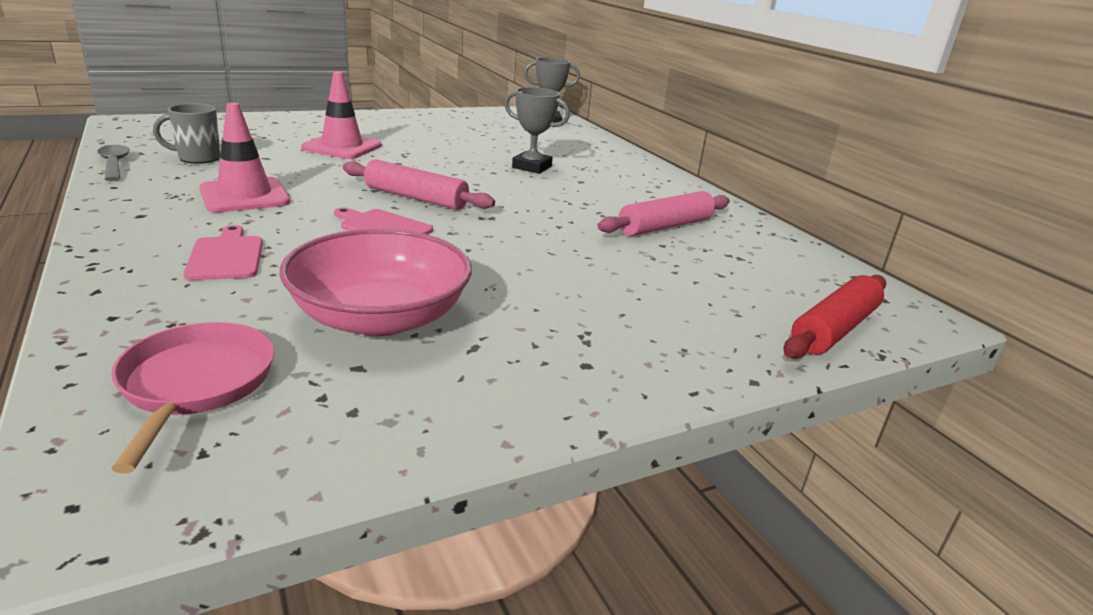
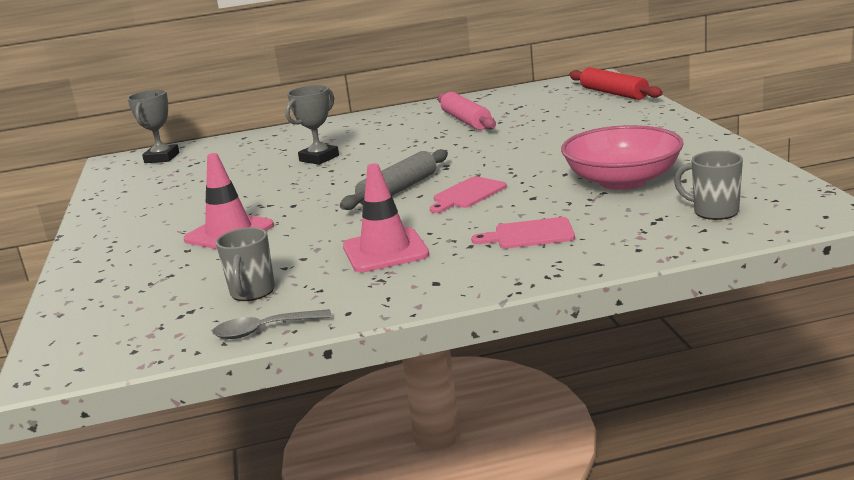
camera: 70 degrees left, 5 degrees down
(196, 384) = (714, 212): pink pan -> grey mug
(416, 198) = (398, 190): pink rolling pin -> grey rolling pin

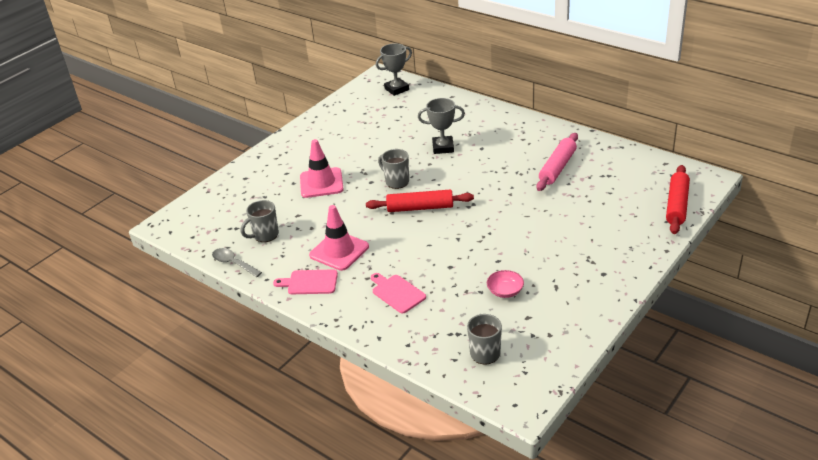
camera: 50 degrees right, 15 degrees up
(324, 192) = (396, 181): none -> grey mug
(398, 190) = (420, 208): grey rolling pin -> red rolling pin
(467, 194) = (434, 238): pink cutting board -> pink cutting board (310, 282)
(622, 181) = (505, 291): pink bowl -> pink bowl, size x0.43

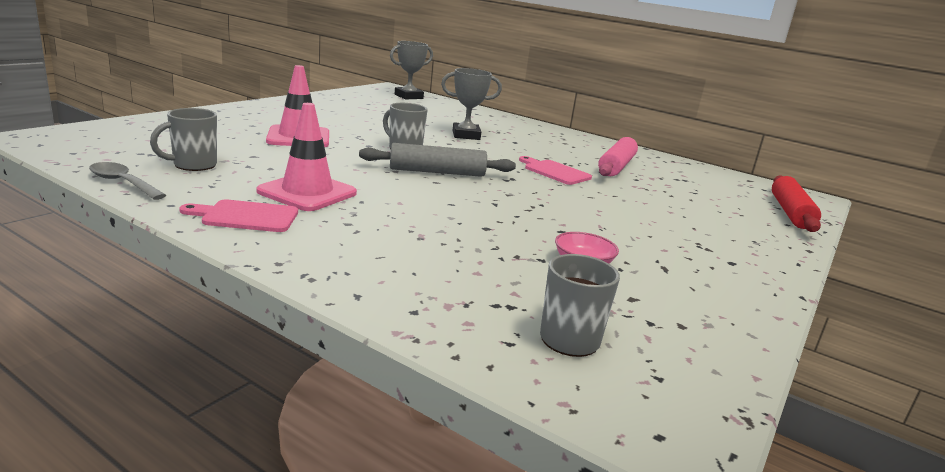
camera: 10 degrees left, 15 degrees down
(397, 293) = (397, 244): pink cutting board -> pink cutting board (554, 172)
(420, 208) = (437, 172): red rolling pin -> grey rolling pin

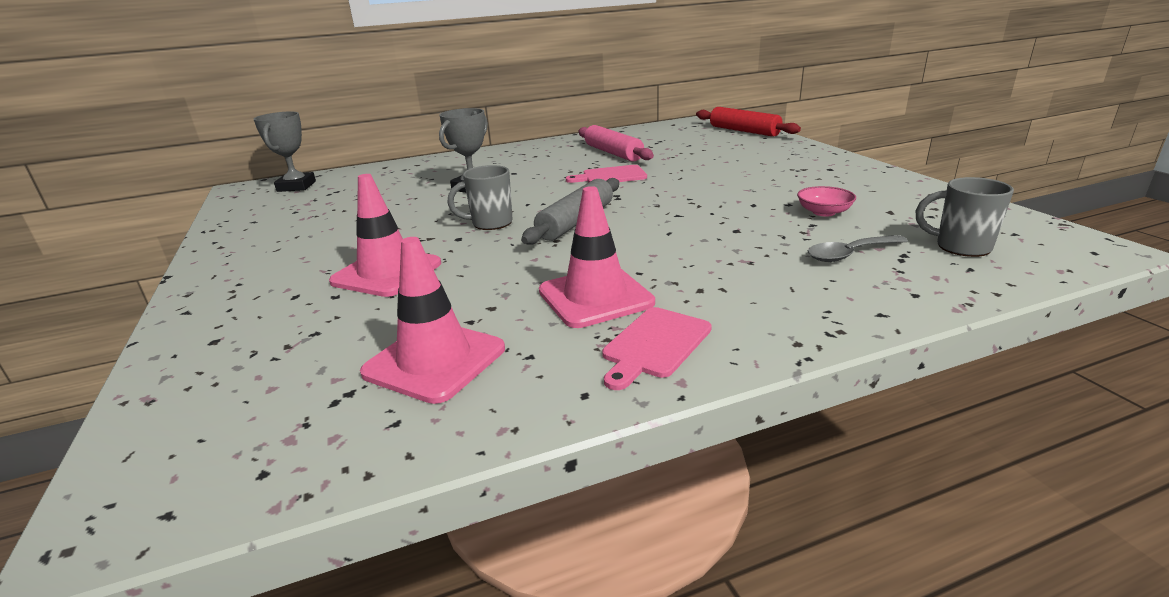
camera: 50 degrees left, 5 degrees up
(123, 183) = (468, 429): grey spoon -> grey spoon (849, 254)
(193, 165) = (435, 361): grey mug -> pink traffic cone

